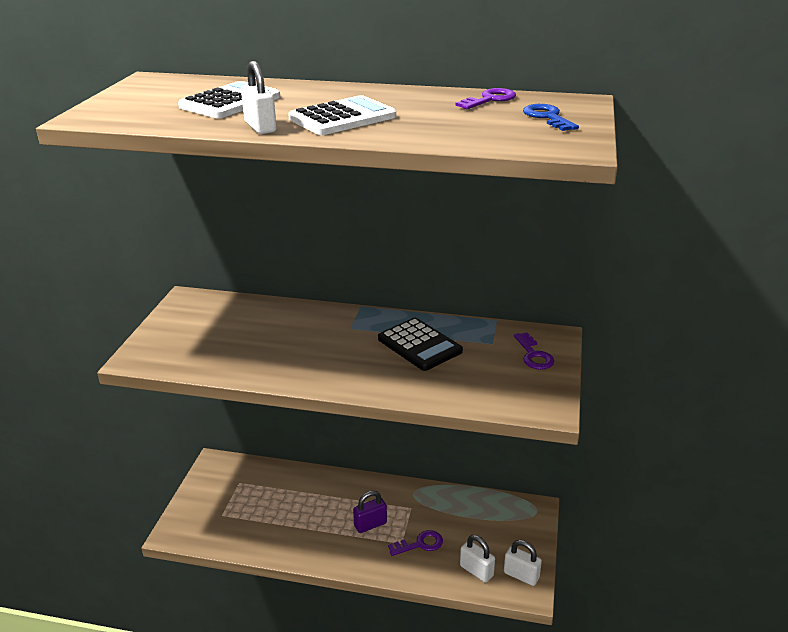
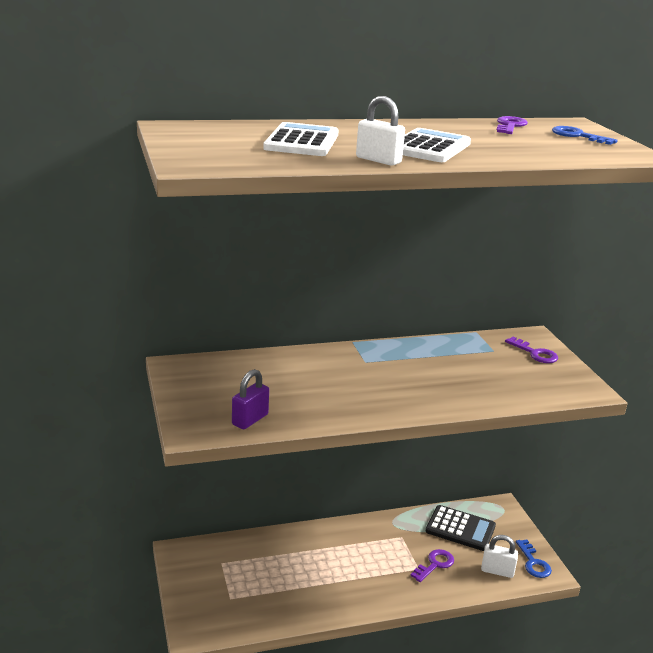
camera: 30 degrees left, 5 degrees down
(370, 525) = (379, 562): purple padlock -> purple padlock (250, 420)
(419, 345) = (440, 364): black calculator -> black calculator (460, 529)
(521, 575) = (533, 563): white padlock -> blue key

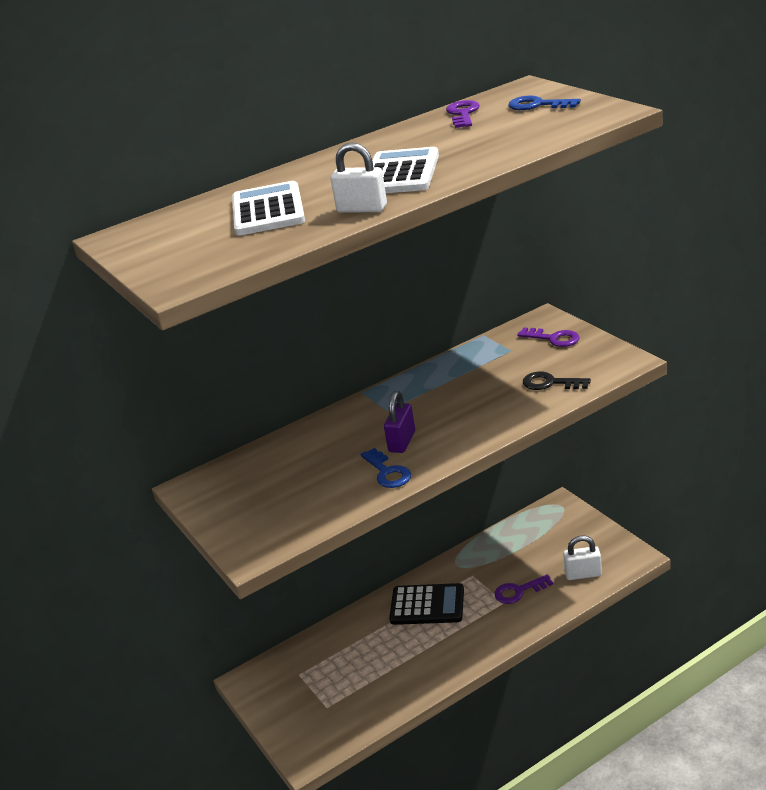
camera: 10 degrees left, 5 degrees up
(250, 420) = (303, 518): purple padlock -> purple padlock (402, 442)
(435, 564) = (518, 591): purple key -> purple key turned 135 degrees counterclockwise
(460, 529) = (527, 544): black calculator -> black calculator (427, 605)
(514, 386) = (550, 383): none -> black key
(533, 563) = (615, 552): blue key -> blue key (387, 472)

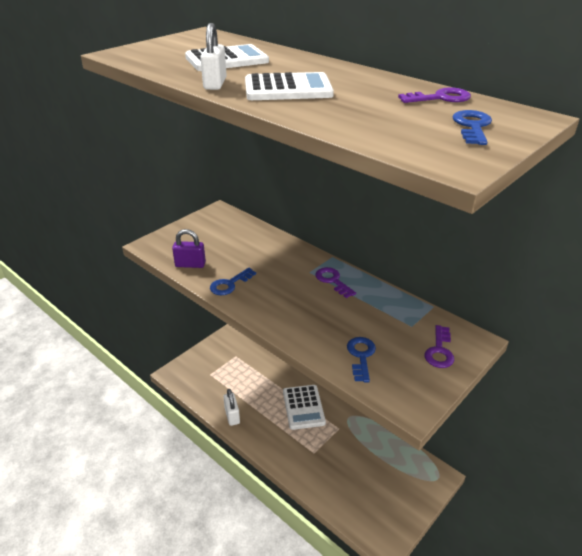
camera: 70 degrees right, 5 degrees up
(402, 442) = (267, 285): purple padlock -> purple padlock (190, 264)
(427, 605) = (303, 407): black calculator -> white calculator
(518, 591) = (326, 460): purple key -> purple key (332, 281)
(550, 383) = (361, 356): black key -> blue key
(583, 574) = (355, 503): white padlock -> white padlock (232, 416)

